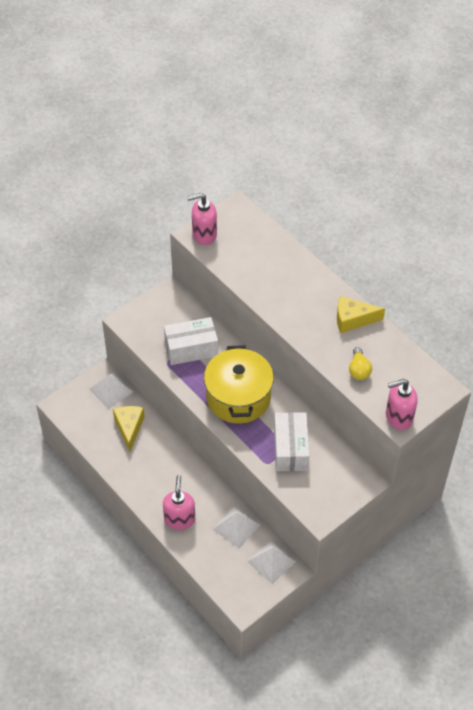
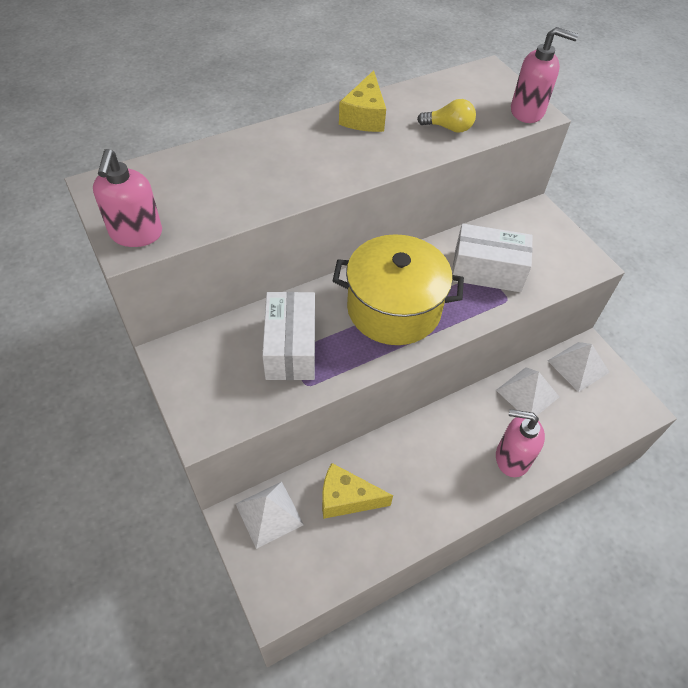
camera: 80 degrees left, 0 degrees up
(398, 417) = (527, 112): pink soap dispenser -> pink soap dispenser turned 75 degrees counterclockwise

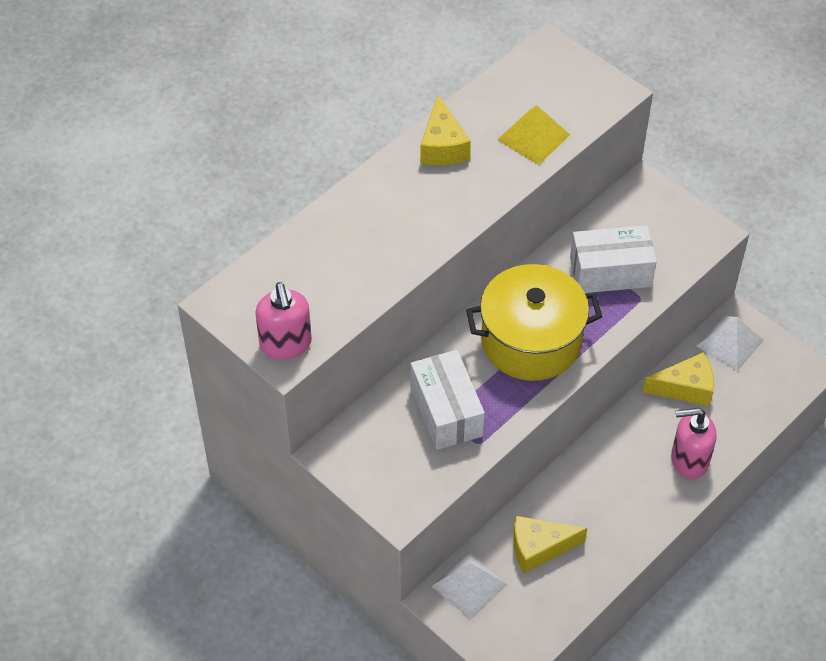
camera: 15 degrees left, 0 degrees up
(449, 128) = (533, 137): yellow light bulb -> yellow pyramid
(527, 112) = (606, 93): pink soap dispenser -> none
(527, 393) = (685, 388): white pyramid -> yellow cheese

